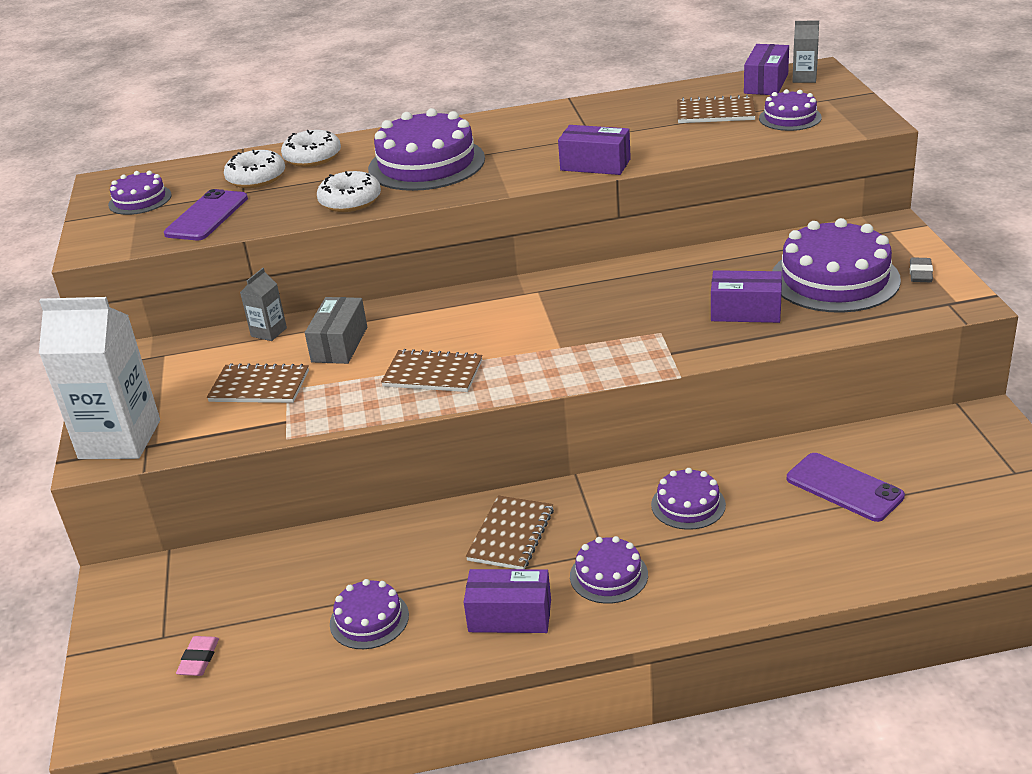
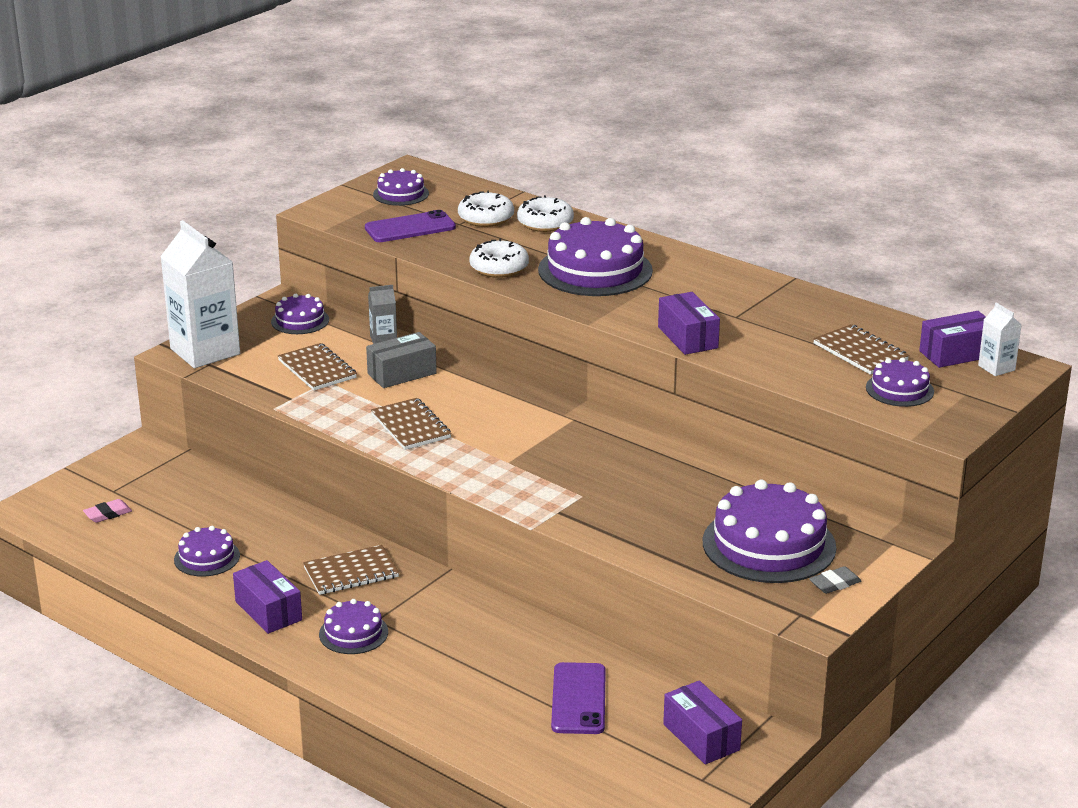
camera: 45 degrees right, 5 degrees down
(688, 504) = (472, 634): purple cake -> purple cake (300, 320)
(746, 311) = (661, 522): purple box -> purple box (701, 737)
(804, 78) = (996, 368): grey carton -> white carton

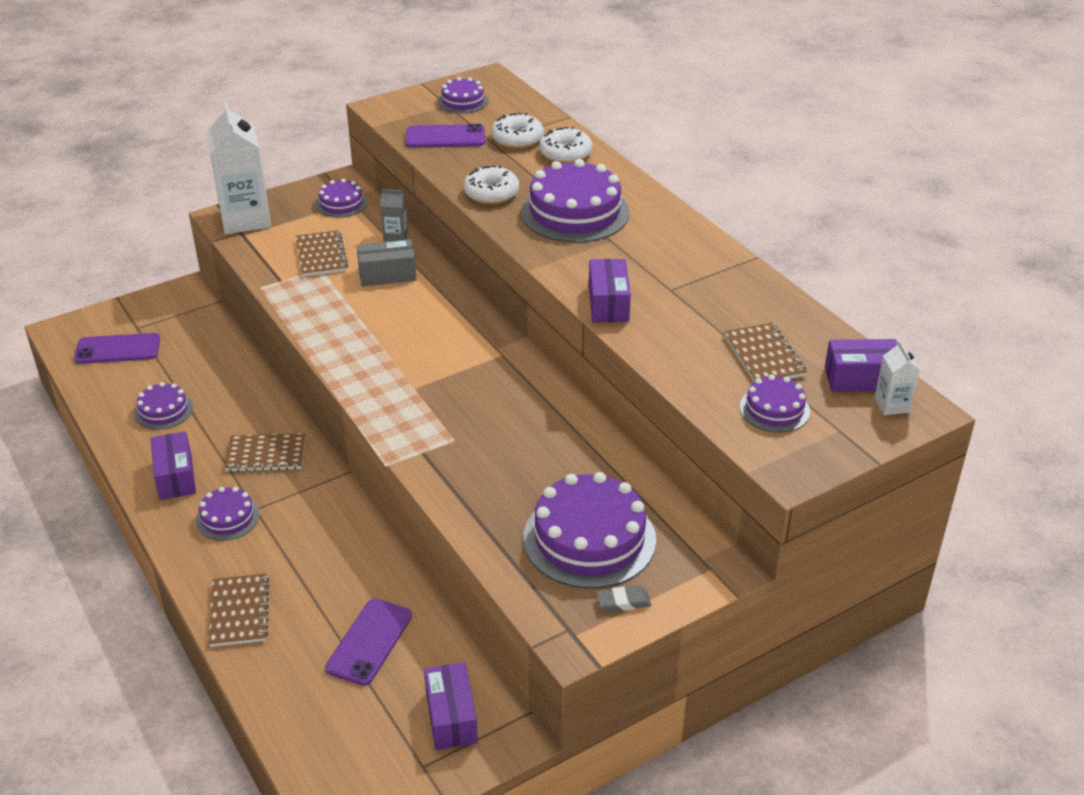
camera: 20 degrees right, 10 degrees up
(108, 514) = (118, 349): pink eraser -> purple phone
(411, 426) = (358, 331): brown notebook -> brown notebook (239, 612)

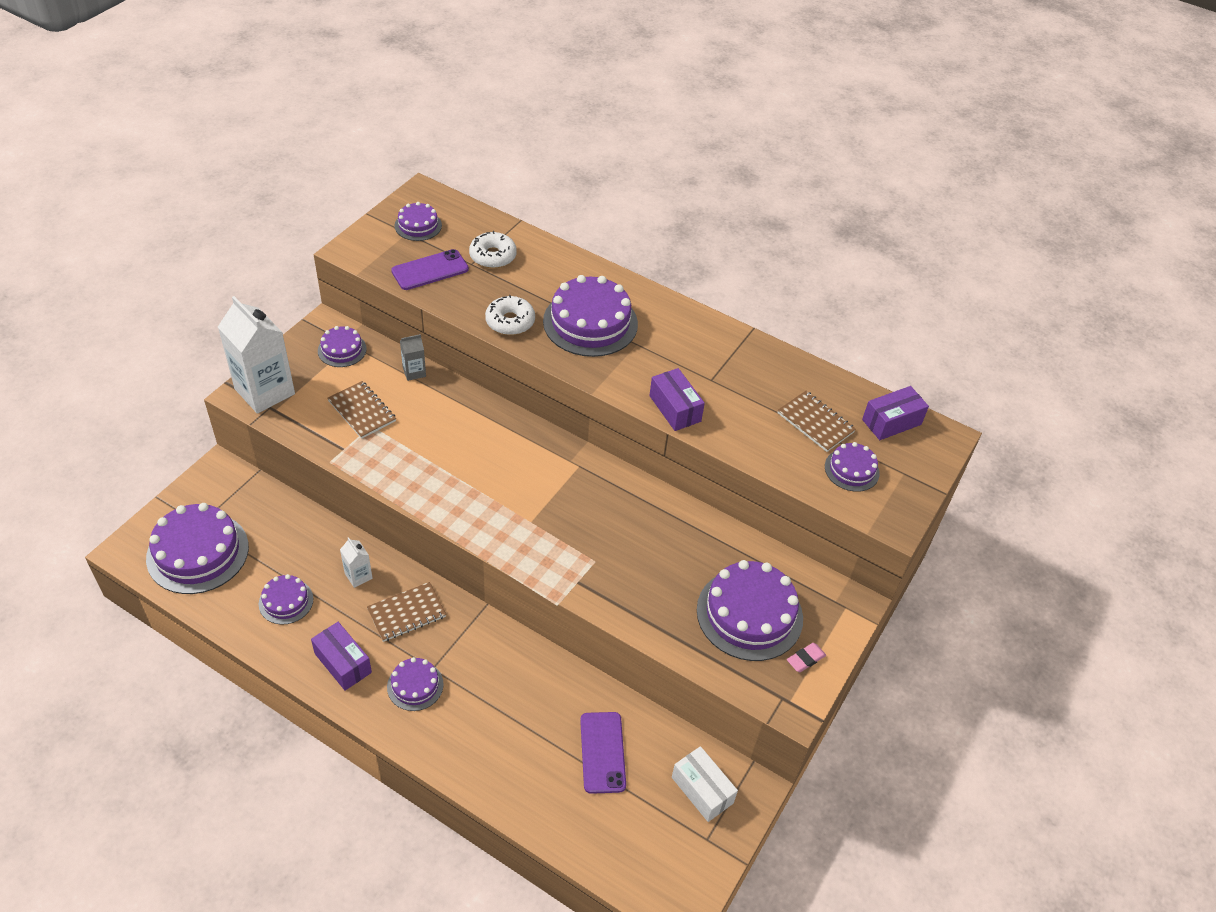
camera: 30 degrees left, 10 degrees up
(118, 349) = (198, 552): purple phone -> purple cake
(239, 612) = (484, 768): brown notebook -> none
(387, 274) = (433, 414): grey box -> none
(451, 717) = (702, 790): purple box -> white box
(565, 153) = (543, 262): white donut -> none
(623, 602) = (805, 659): grey eraser -> pink eraser
(892, 405) = (924, 439): white carton -> white carton (358, 576)

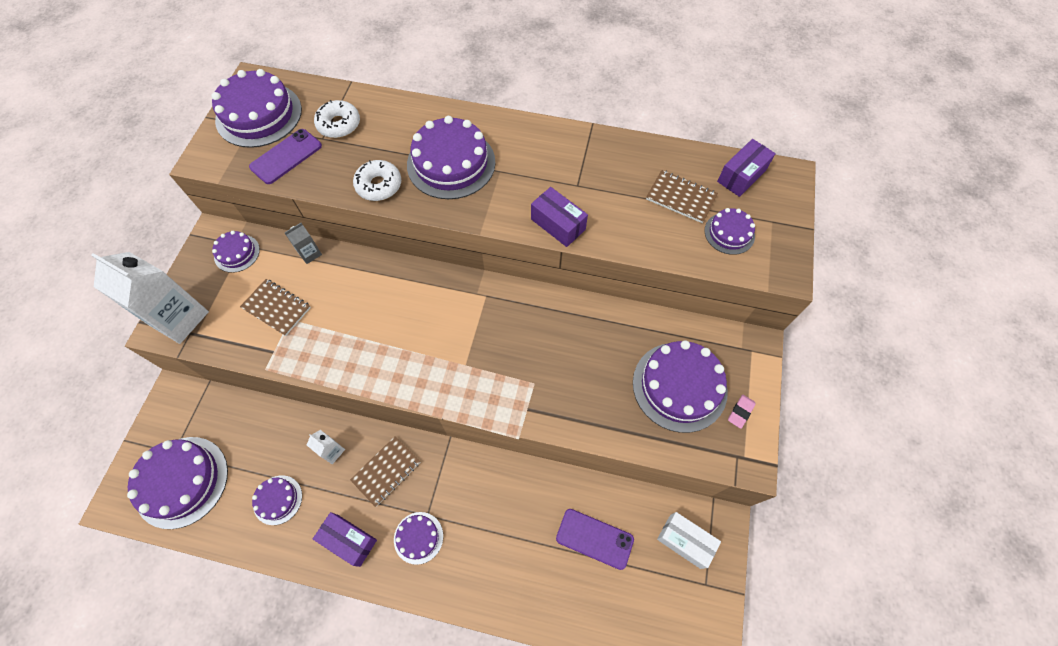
camera: 15 degrees left, 15 degrees up
(418, 225) = (259, 115): purple cake -> purple cake, size x1.90
(602, 752) = (594, 538): purple phone -> purple phone turned 45 degrees counterclockwise

